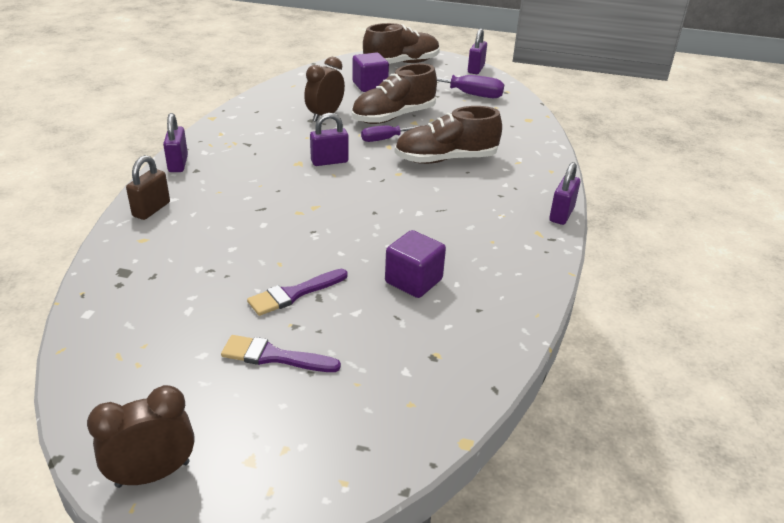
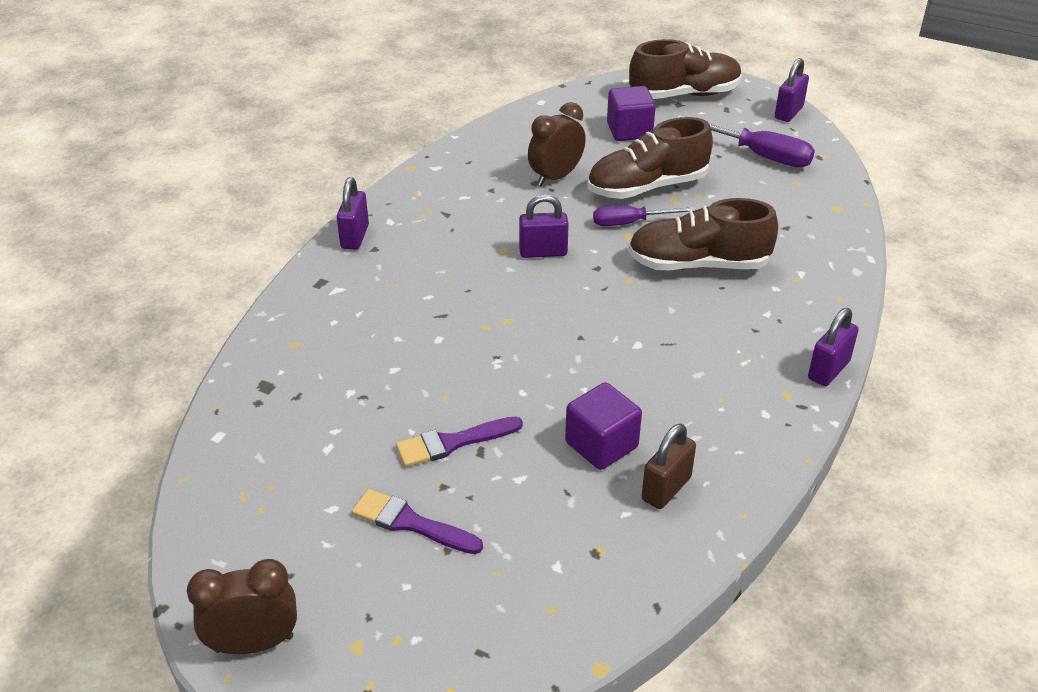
camera: 15 degrees right, 5 degrees up
(151, 209) = (311, 302): brown padlock -> brown padlock (666, 489)

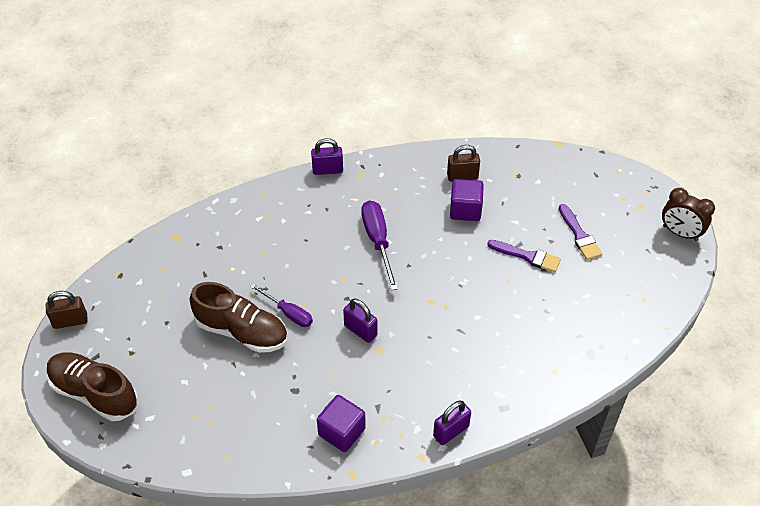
camera: 135 degrees left, 10 degrees up
(555, 177) = (278, 384): brown clock -> none
(629, 131) = (179, 388): purple cube -> purple cube (342, 432)
(698, 264) = (296, 260): brown shoe -> none
(758, 155) = (146, 304): purple screwdriver -> purple screwdriver (378, 241)
(788, 112) = (70, 321): purple padlock -> brown padlock

